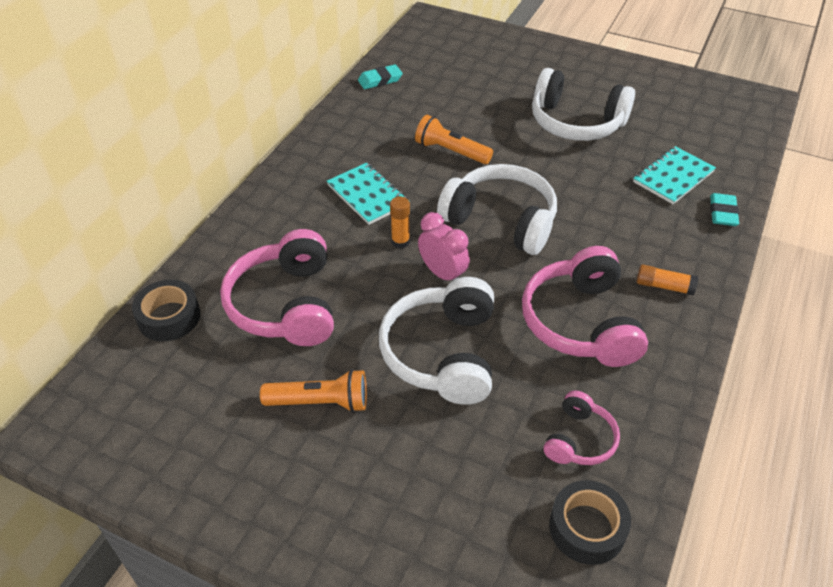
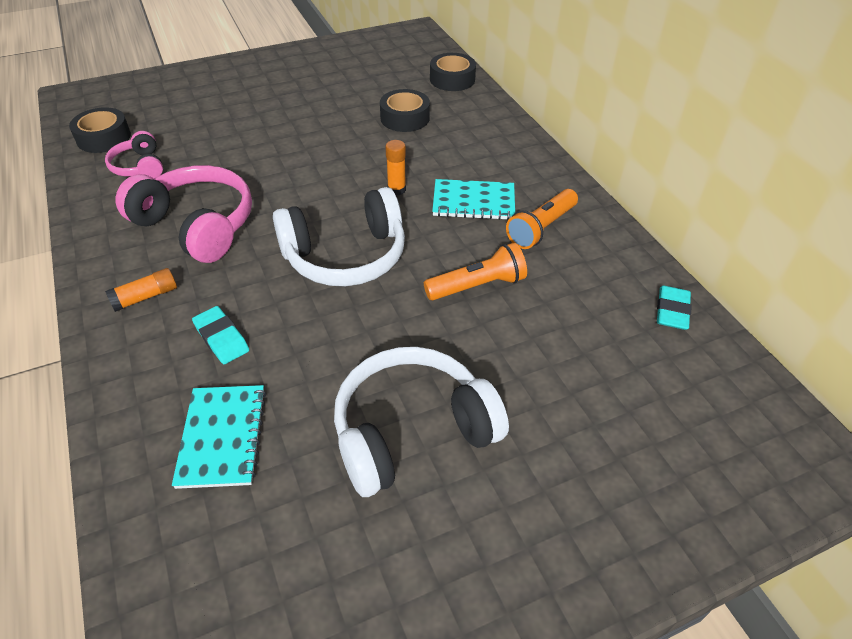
camera: 130 degrees right, 0 degrees up
(286, 304) = (405, 118): pink headphones -> black tape
(320, 402) = (313, 99): orange flashlight -> orange flashlight (541, 228)
(442, 274) = (336, 191): pink clock -> none
(442, 353) = (275, 153): white headphones -> none
(723, 213) = (128, 427): turquoise eraser -> turquoise eraser (221, 338)

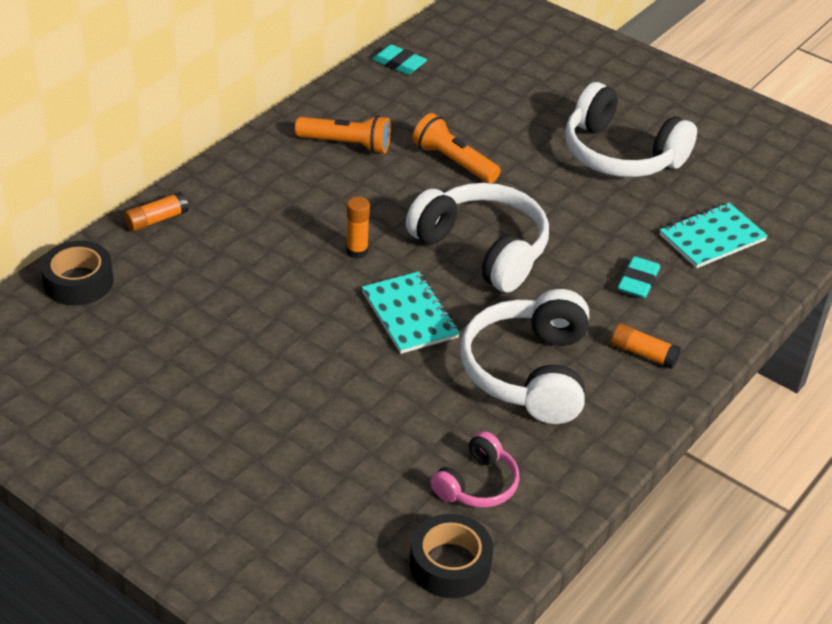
camera: 120 degrees left, 5 degrees down
(197, 225) = (529, 372): pink headphones -> white headphones
(405, 118) = (207, 292): black tape -> none
(473, 202) = (337, 194): turquoise notebook -> turquoise notebook (409, 315)
(496, 117) = (156, 220): none -> orange glue stick
(672, 311) = (399, 63): turquoise eraser -> turquoise eraser turned 45 degrees clockwise

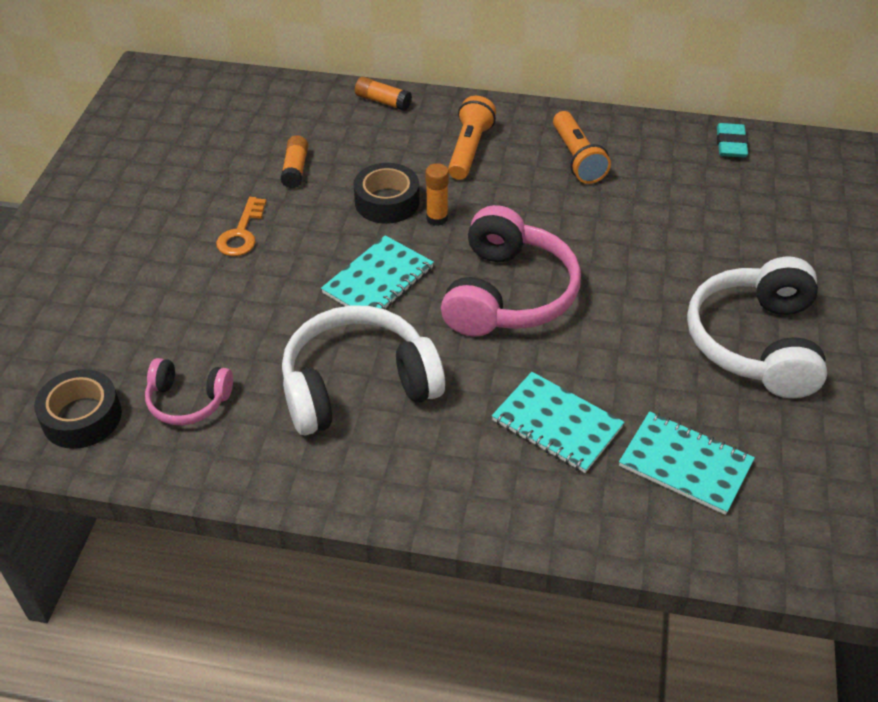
camera: 65 degrees right, 5 degrees up
(78, 282) = (282, 96): black tape -> black tape (387, 202)
(274, 379) = (241, 233): none -> orange key
(454, 162) = (619, 230): orange flashlight -> orange flashlight (469, 150)
(482, 249) = (508, 294): white headphones -> pink headphones
(638, 281) = (557, 424): turquoise eraser -> turquoise notebook
(643, 354) = (446, 464): orange glue stick -> orange glue stick (295, 169)

